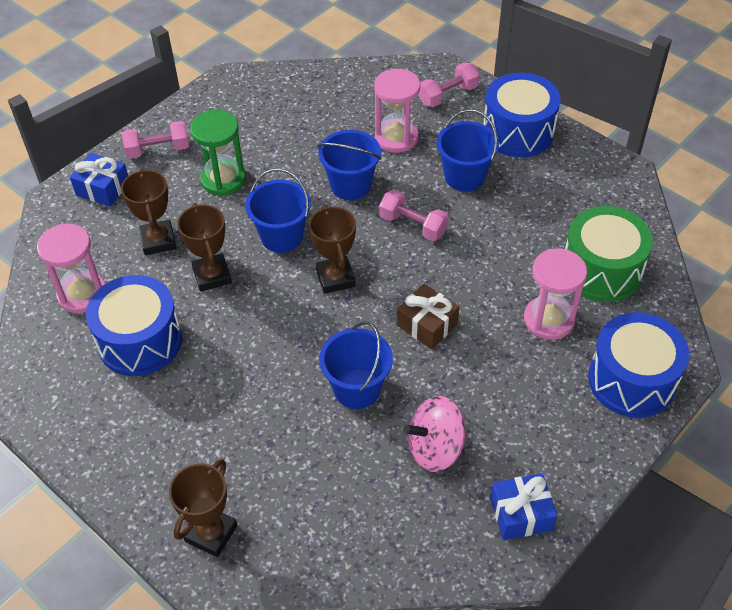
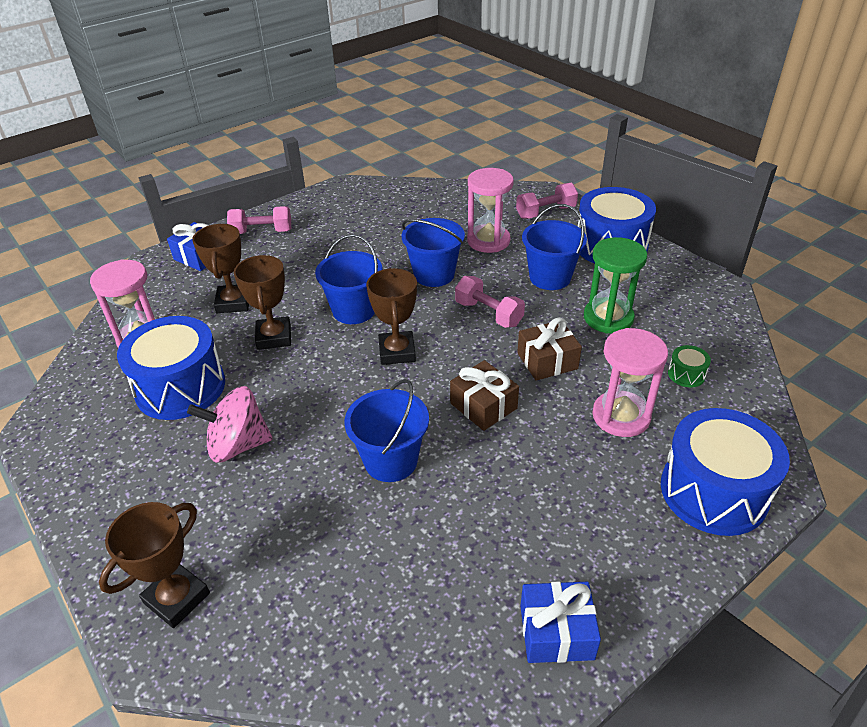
camera: 10 degrees right, 10 degrees down
(223, 179) = (313, 259): green hourglass -> green hourglass (608, 318)
(435, 448) = (465, 537): pink spinning top -> pink spinning top (238, 445)
(476, 271) = (547, 361): none -> brown gift
(601, 270) = (686, 374): green drum -> green drum, size x0.41

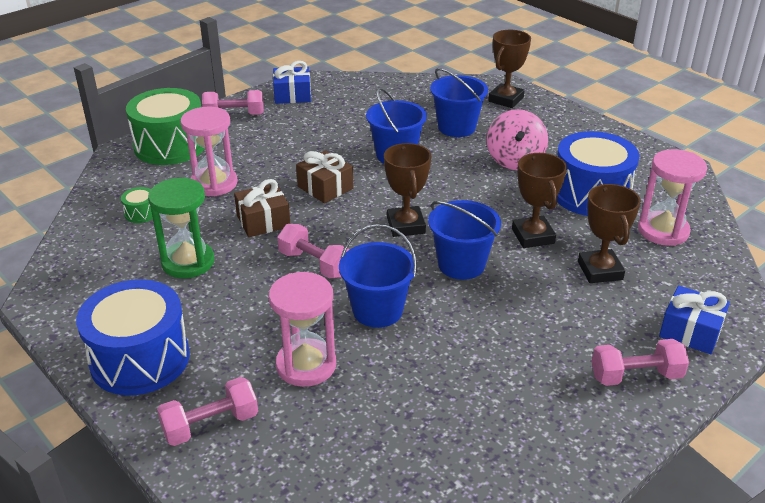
camera: 175 degrees right, 5 degrees down
(238, 445) = (515, 160): pink spinning top -> pink spinning top turned 105 degrees clockwise
(550, 277) = (236, 309): blue bucket -> blue bucket (456, 127)
(644, 568) = (234, 115): none -> pink dumbbell
(713, 491) = (170, 146): blue drum -> green drum

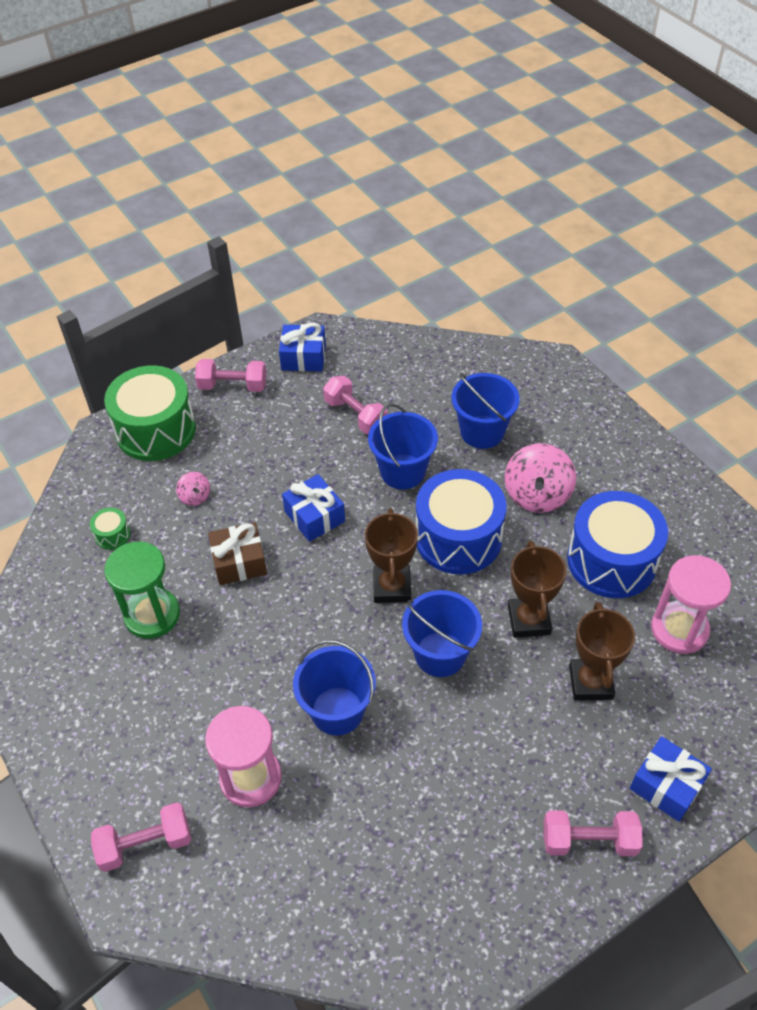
camera: 10 degrees right, 15 degrees up
(140, 359) = (88, 747): blue drum -> blue drum (458, 538)
(214, 183) = (195, 497): pink hourglass -> pink spinning top
(314, 264) = (283, 634): pink dumbbell -> pink dumbbell (355, 415)
(325, 187) = (314, 516): brown gift -> blue gift
(506, 99) = (551, 389): brown trophy -> none

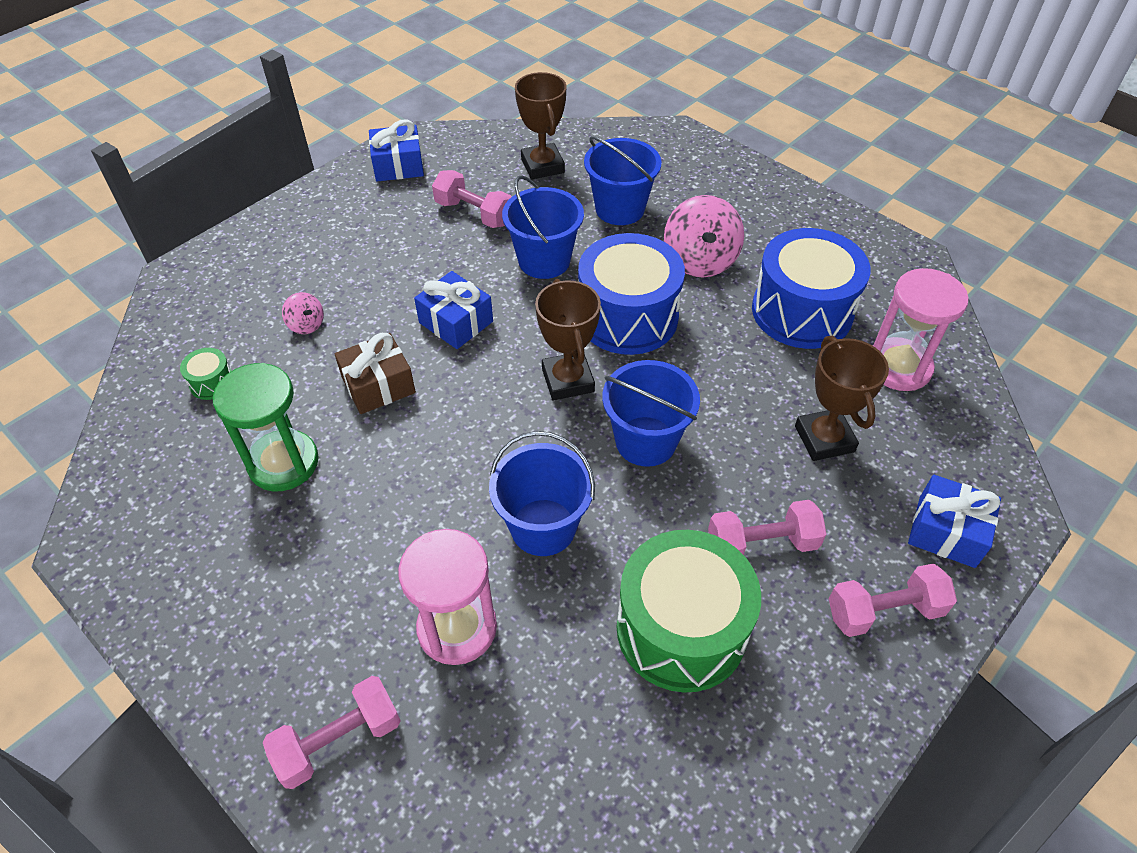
camera: 15 degrees left, 0 degrees up
(156, 430) = (241, 263): green drum -> green drum (681, 629)
(233, 386) = (323, 205): pink dumbbell -> pink dumbbell (762, 544)
(529, 620) = (733, 387): brown trophy -> brown trophy (542, 166)

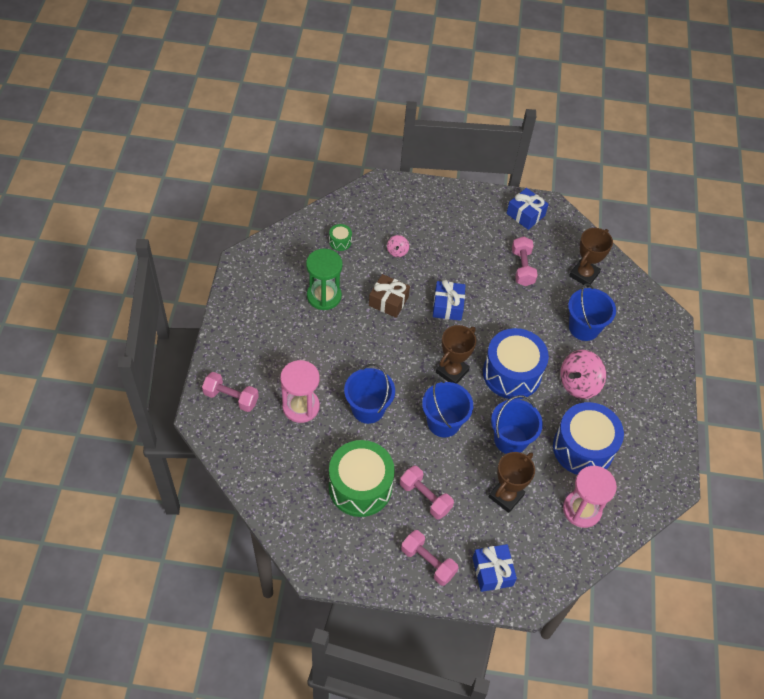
camera: 50 degrees right, 5 degrees up
(544, 261) = (517, 317): blue bucket -> blue bucket (510, 439)

